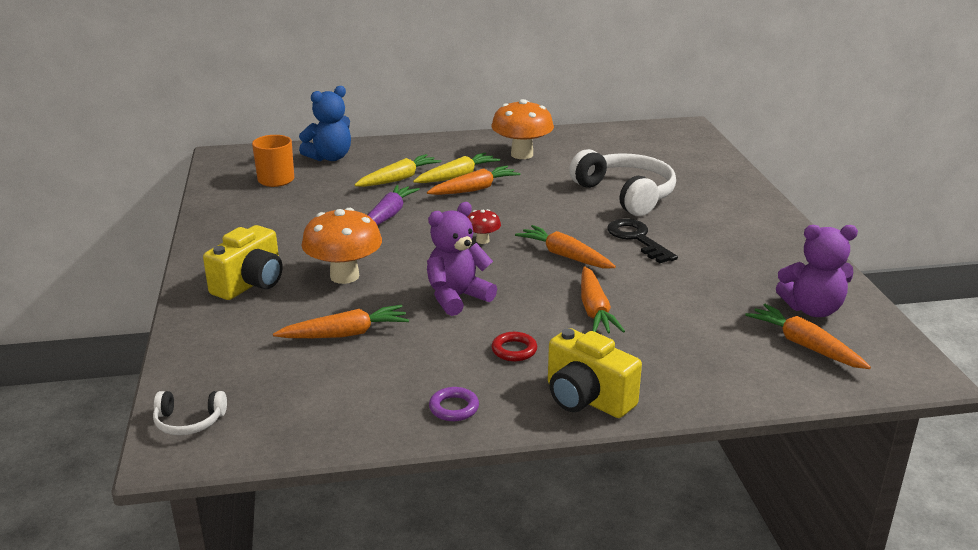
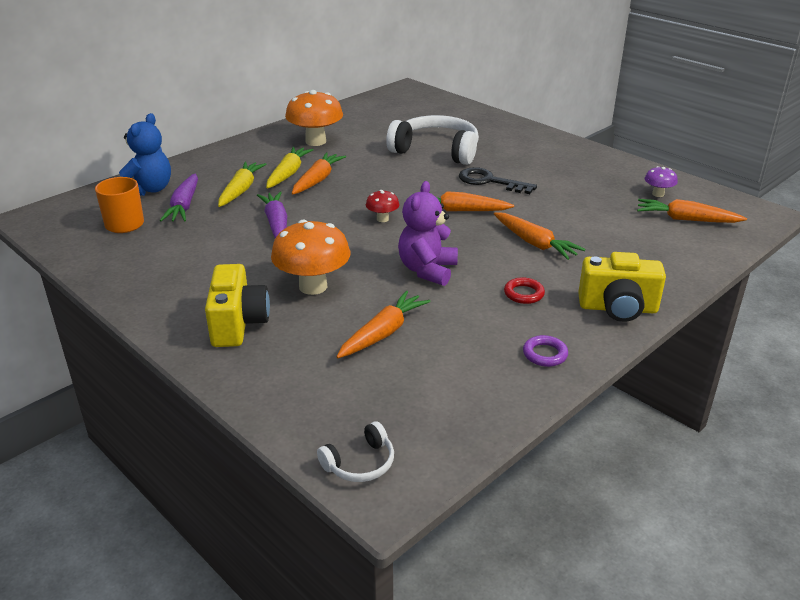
camera: 35 degrees left, 5 degrees up
(338, 178) = (184, 206): none -> purple carrot
(812, 309) = (658, 194): purple teddy bear -> purple mushroom

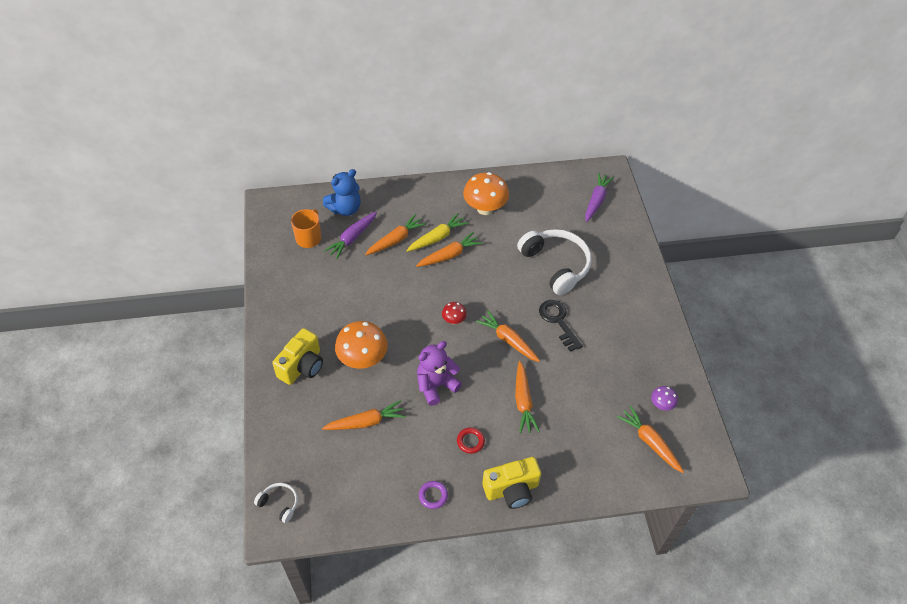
camera: 35 degrees right, 20 degrees up
(240, 190) = (395, 240): yellow carrot -> orange carrot
(276, 224) = (389, 288): purple carrot -> purple carrot (596, 201)
(360, 463) = (279, 504): white headphones -> white headphones turned 150 degrees counterclockwise
(618, 308) = (511, 490): yellow camera -> yellow camera turned 60 degrees counterclockwise

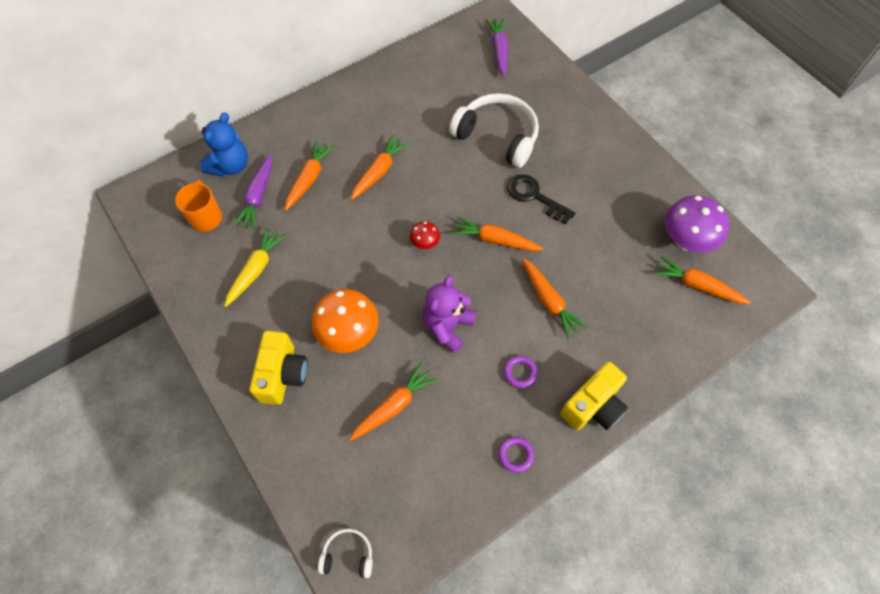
camera: 25 degrees left, 10 degrees up
(437, 237) = (354, 157): yellow carrot -> yellow carrot (256, 270)
(470, 441) = (520, 372): red ring -> purple ring
(485, 208) = (388, 104): orange mushroom -> none
(661, 405) = (685, 241): purple mushroom -> purple mushroom, size x2.02

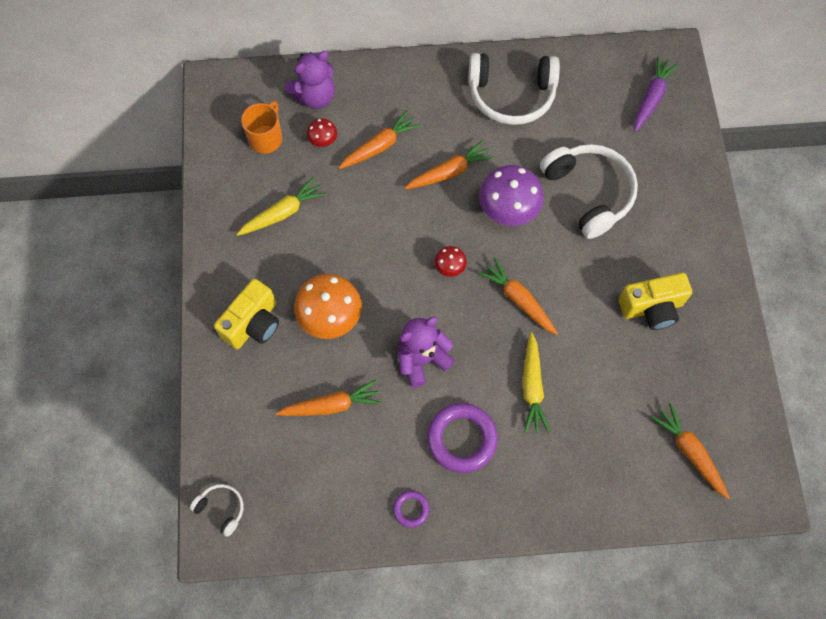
camera: 30 degrees right, 5 degrees up
(230, 166) = (315, 96): blue teddy bear -> purple teddy bear
(258, 196) = (323, 141): purple carrot -> red mushroom
(393, 94) = (511, 95): none -> white headphones
(520, 372) = (461, 439): purple ring -> purple ring, size x1.98
(534, 197) = (586, 276): black key -> none
(549, 301) = (532, 387): orange carrot -> yellow carrot
(593, 406) = (509, 507): yellow camera -> yellow camera (651, 308)
(685, 241) = (709, 401): purple mushroom -> purple mushroom (508, 211)

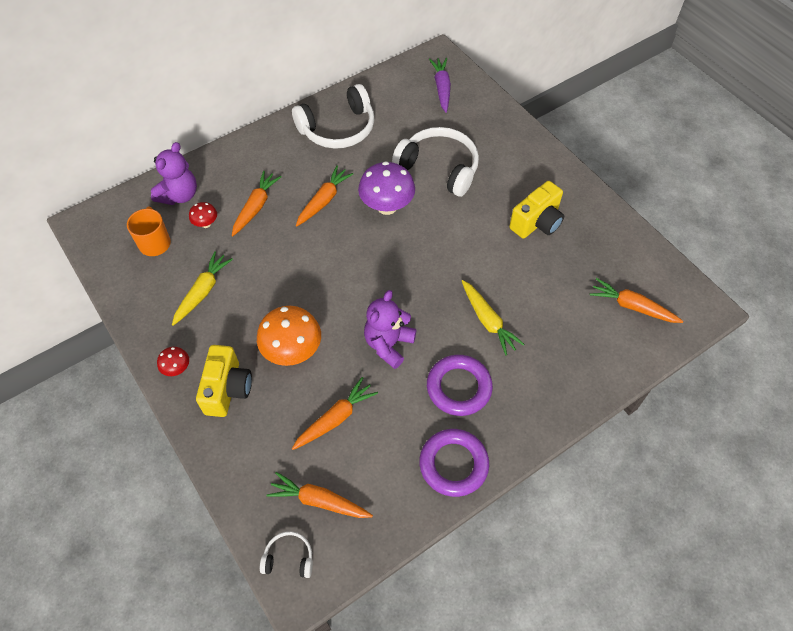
camera: 30 degrees left, 10 degrees down
(411, 509) = (453, 464): purple ring -> purple ring, size x1.98
(449, 268) = (367, 267): red mushroom -> red mushroom (177, 369)
(518, 300) = (436, 264): orange carrot -> orange carrot (319, 501)

